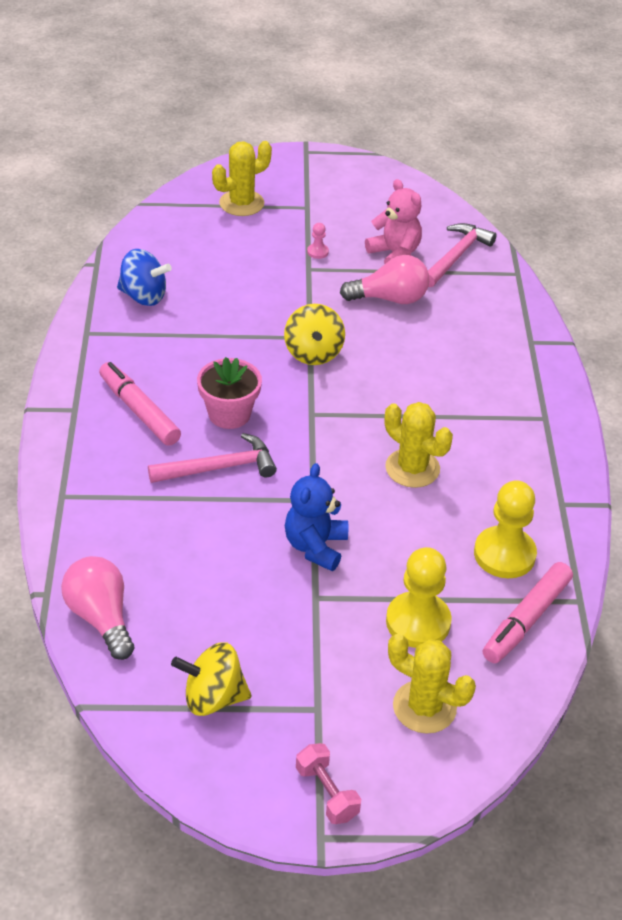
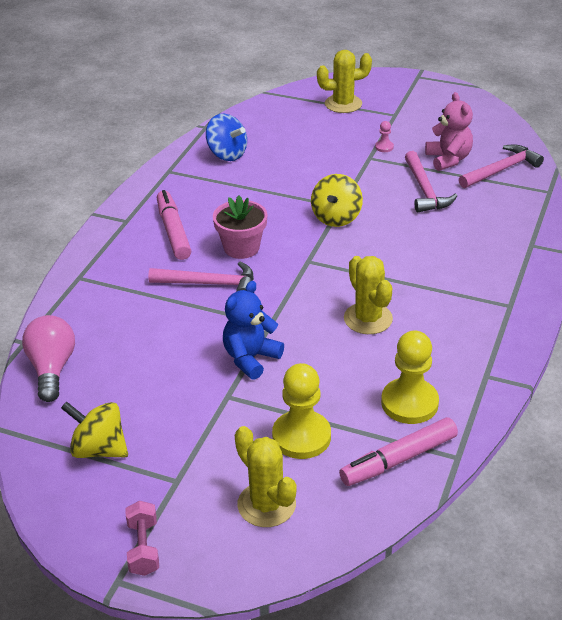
camera: 25 degrees right, 5 degrees down
(390, 298) = (425, 190): pink light bulb -> pink hammer

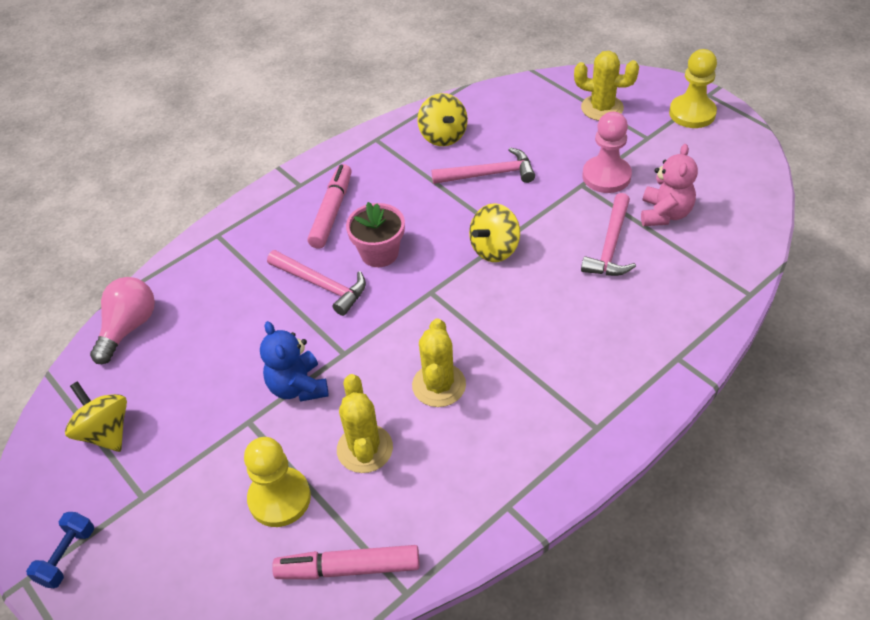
camera: 30 degrees right, 10 degrees up
(143, 548) = (67, 556): pink dumbbell -> blue dumbbell
(227, 154) = (443, 136): blue spinning top -> yellow spinning top
(250, 358) = (298, 387): blue teddy bear -> blue teddy bear turned 90 degrees counterclockwise
(266, 504) = (196, 561): yellow cactus -> yellow cactus (365, 449)
(384, 147) = (606, 176): pink pawn -> pink pawn, size x2.31
(409, 403) = (406, 505): yellow pawn -> yellow pawn (692, 113)
(502, 169) = (716, 247): pink hammer -> pink hammer (490, 174)

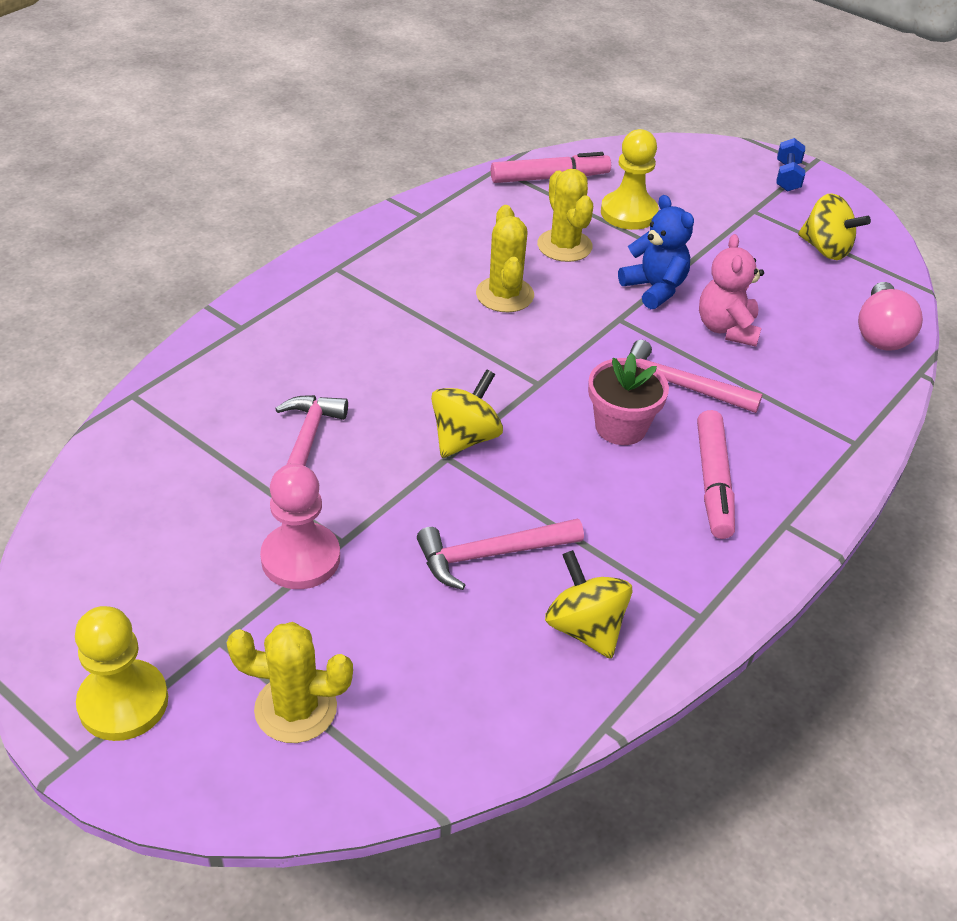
camera: 165 degrees right, 5 degrees down
(665, 214) = (219, 497): pink teddy bear -> pink teddy bear (727, 329)

